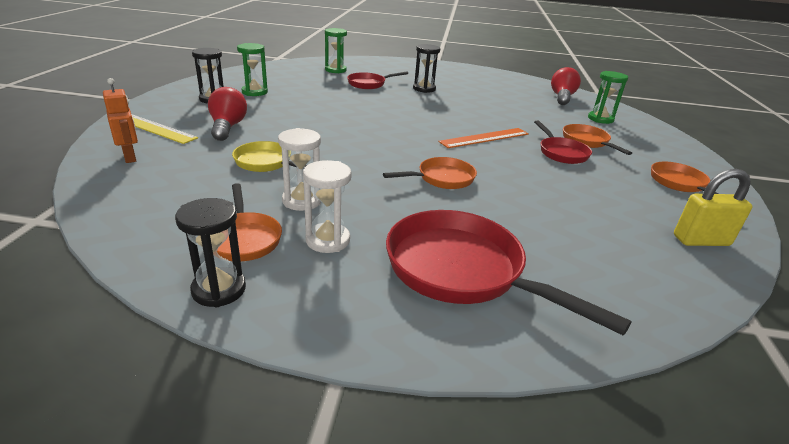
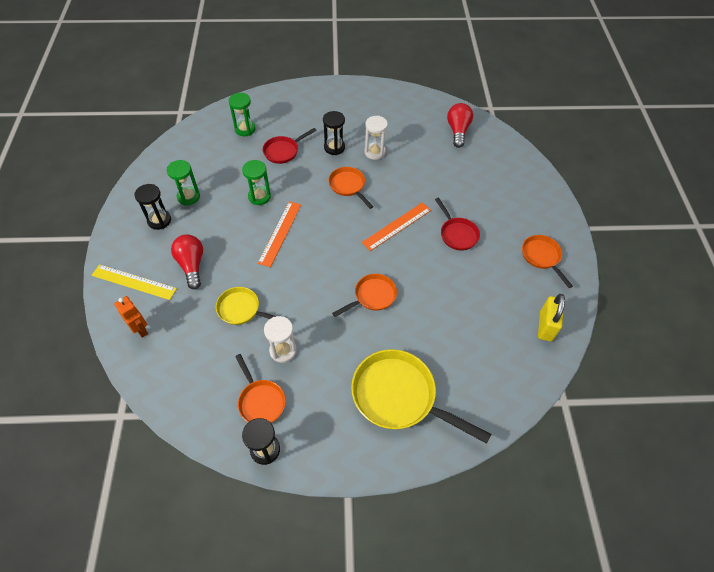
camera: 10 degrees left, 25 degrees up
(328, 240) = (312, 389): white hourglass -> white hourglass (374, 152)
(342, 123) = (280, 233): none -> orange ruler
(463, 271) = (399, 396): red pan -> yellow pan
(587, 142) = (477, 210): orange pan -> orange pan (348, 186)
(600, 119) = (490, 165): green hourglass -> green hourglass (259, 196)
(701, 240) = (545, 326): yellow padlock -> yellow padlock turned 60 degrees counterclockwise

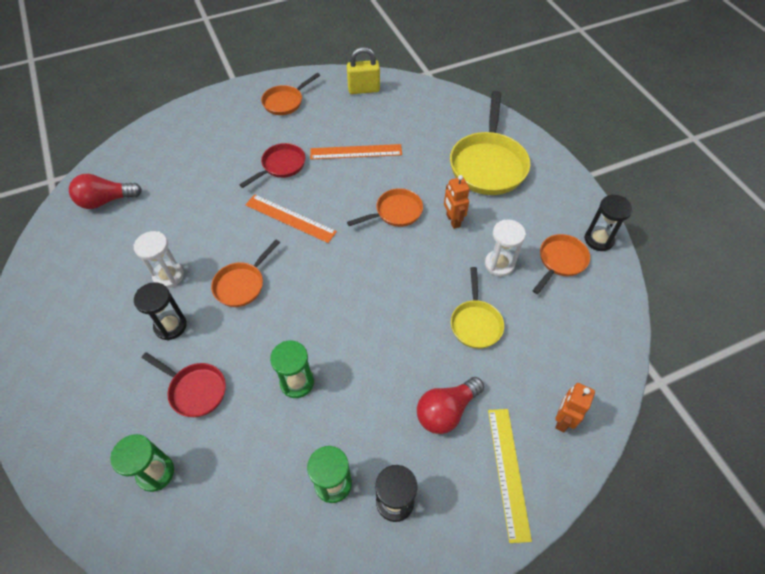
camera: 110 degrees left, 0 degrees up
(280, 233) = (349, 330): orange ruler -> orange ruler (356, 152)
(344, 335) = (453, 221): none -> orange robot
(372, 296) = (395, 212): orange pan -> orange pan turned 120 degrees clockwise

